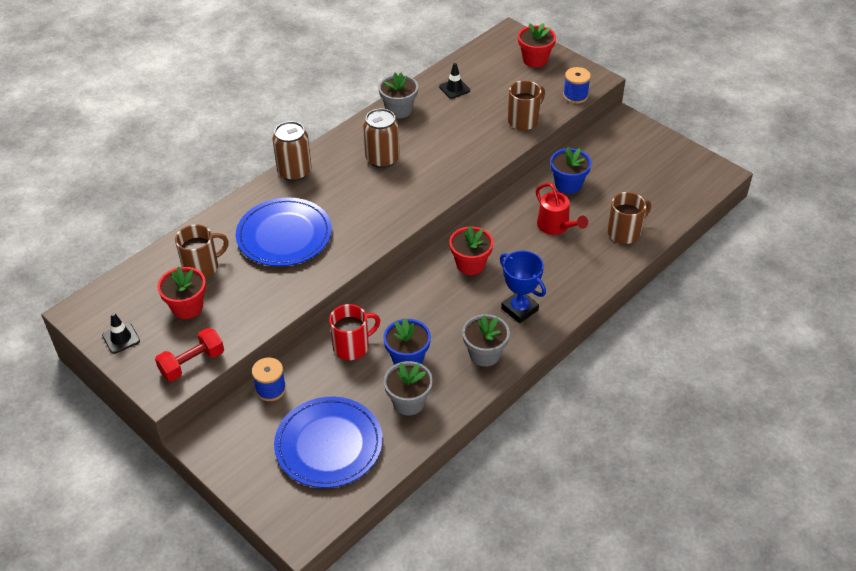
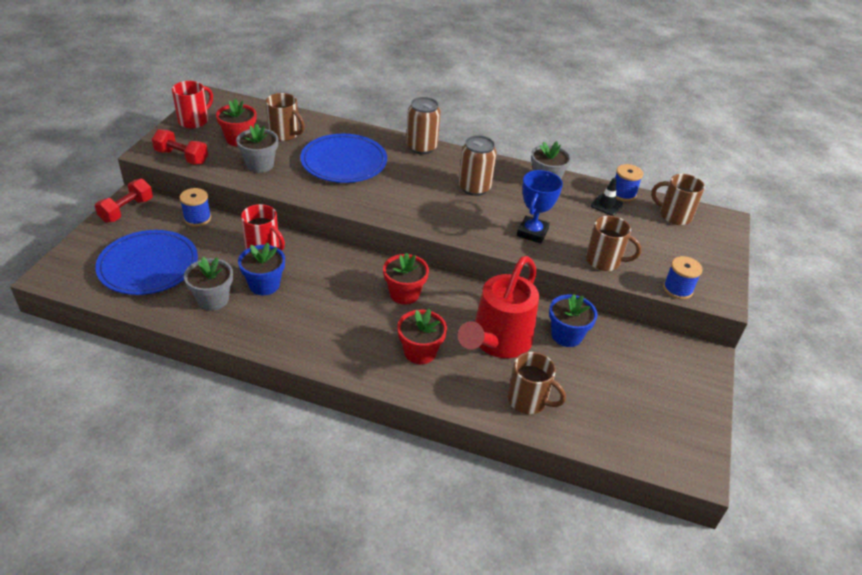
camera: 60 degrees right, 5 degrees down
(121, 338) = (194, 121): black traffic cone -> red mug
(219, 449) = (127, 210): none -> red dumbbell
(445, 72) = (623, 194): none -> blue spool
(484, 354) = (293, 334): grey flower pot -> grey flower pot (260, 165)
(489, 57) = (674, 216): none -> brown mug
(519, 309) = (365, 343): blue trophy -> blue trophy (532, 233)
(535, 60) = (703, 246): red flower pot -> red flower pot (420, 352)
(556, 227) = (497, 342): red watering can -> red watering can, size x1.71

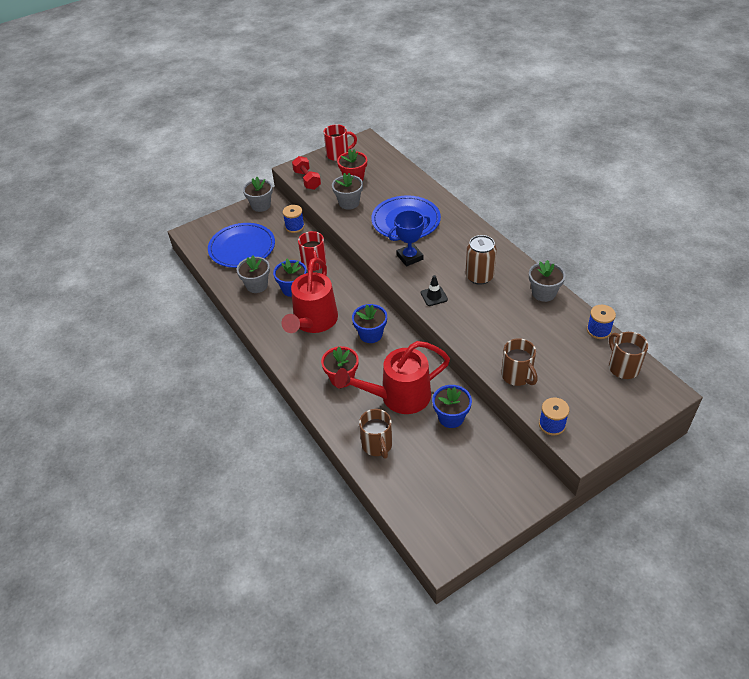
camera: 45 degrees right, 5 degrees up
(127, 210) = (261, 205): red dumbbell -> grey flower pot
(285, 134) = (386, 184): brown mug -> none
(326, 310) = (313, 322): none -> red watering can
(404, 294) = (370, 334): red flower pot -> blue flower pot
(421, 147) = (473, 229): brown can -> none
(532, 233) = (485, 329): blue trophy -> blue trophy (409, 257)
(606, 205) = (572, 333): black traffic cone -> black traffic cone (434, 296)

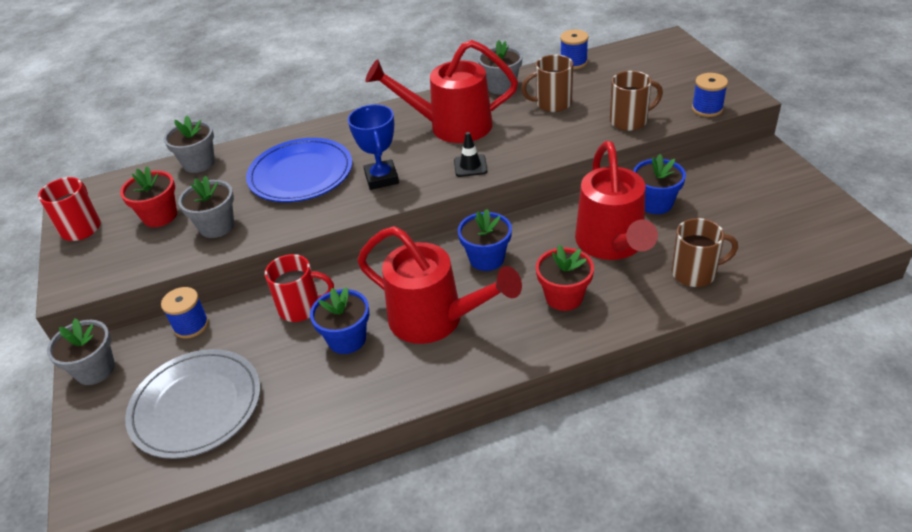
camera: 75 degrees left, 5 degrees down
(242, 248) = (196, 406): blue plate -> grey plate
(257, 285) = (312, 389): grey flower pot -> grey flower pot (199, 163)
(307, 180) = (116, 270): red dumbbell -> none
(479, 276) = (450, 126): brown can -> red watering can
(623, 367) = (631, 57): brown mug -> brown mug (552, 104)

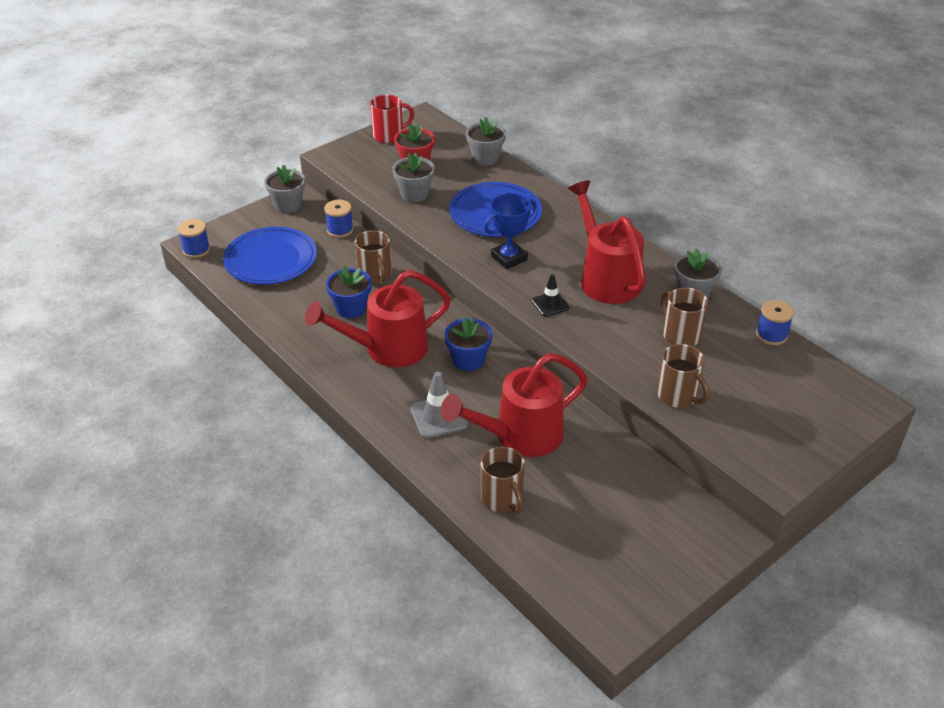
camera: 65 degrees right, 0 degrees up
(196, 406) = (270, 259): grey plate -> blue plate
(301, 307) = (375, 275): red mug -> brown mug
(436, 320) = (386, 349): red watering can -> red watering can turned 60 degrees clockwise
(564, 297) = (438, 417): red flower pot -> grey traffic cone
(655, 203) = (595, 457): blue flower pot -> none
(707, 109) = (734, 452): blue spool -> blue spool (196, 250)

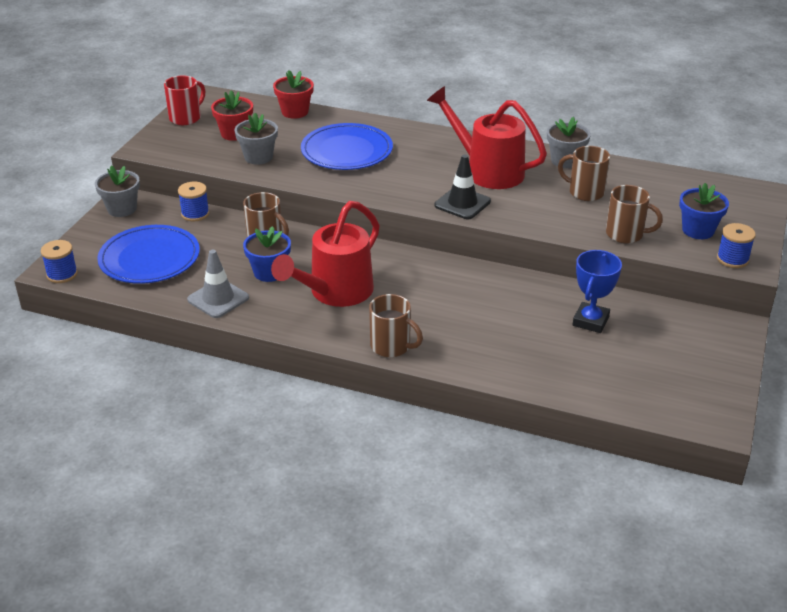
camera: 30 degrees left, 5 degrees down
(438, 417) = (432, 328): grey traffic cone -> grey traffic cone (218, 299)
(468, 360) = (415, 276): blue flower pot -> blue flower pot (698, 230)
(485, 158) = (295, 112): grey flower pot -> red flower pot
(502, 499) = (545, 368): brown mug -> brown mug (391, 346)
(509, 258) = (393, 180): blue trophy -> blue trophy (590, 321)
(519, 436) = (513, 317): red watering can -> none
(550, 304) = (462, 203): black traffic cone -> black traffic cone, size x1.52
(771, 335) = (650, 170): blue spool -> blue spool (732, 259)

